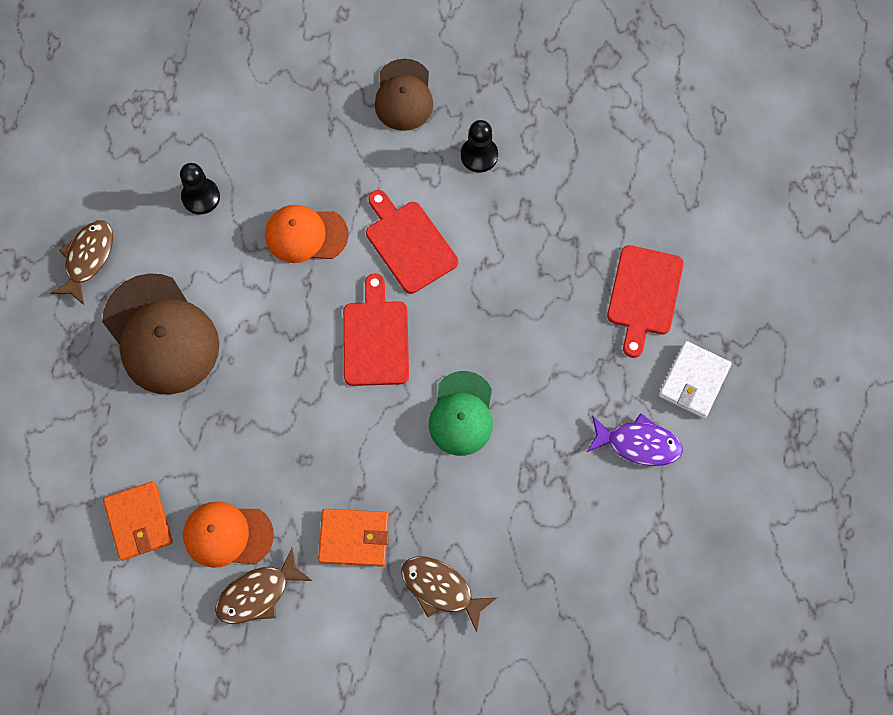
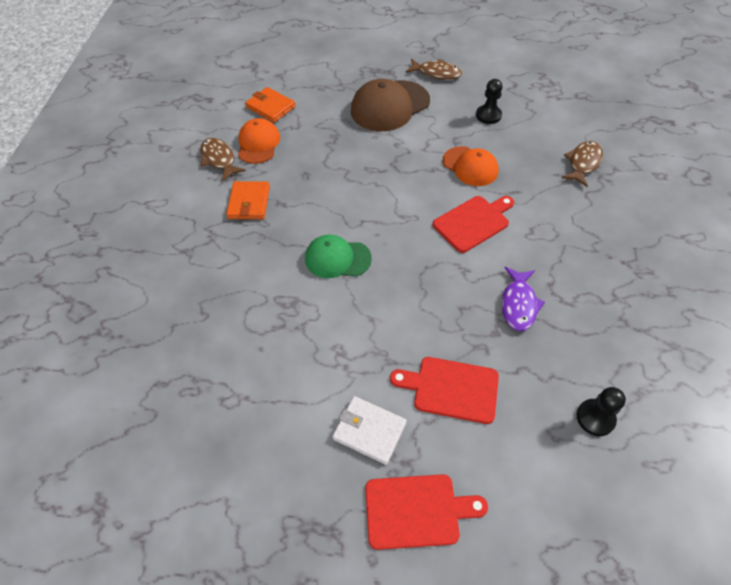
camera: 90 degrees right, 15 degrees down
(139, 521) = (270, 107): orange wallet -> orange wallet turned 60 degrees clockwise
(306, 235) = (470, 166): orange cap -> orange cap turned 135 degrees clockwise
(376, 338) = (395, 207): red cutting board -> red cutting board (417, 511)
(404, 95) = (601, 214): brown cap -> none
(441, 589) = (206, 250): brown fish -> brown fish (583, 163)
(479, 155) = (561, 263): black pawn -> black pawn (595, 418)
(638, 444) = (310, 382): purple fish -> purple fish (518, 304)

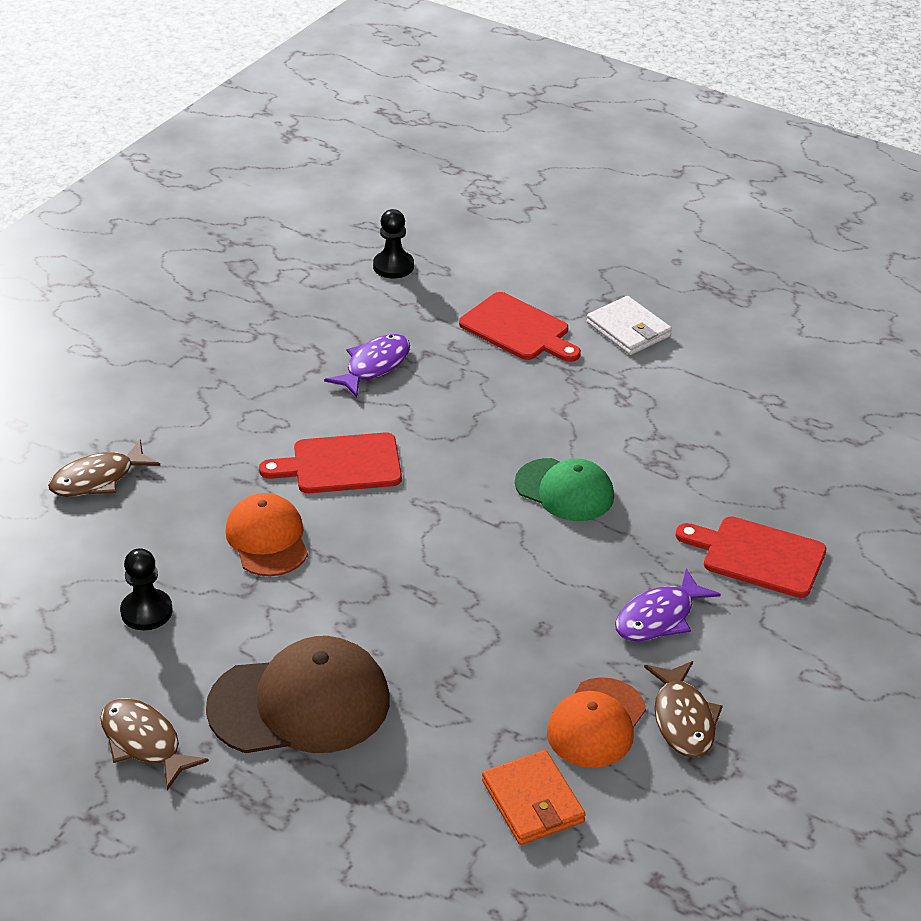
camera: 155 degrees left, 15 degrees down
(249, 202) = (659, 617): orange wallet -> purple fish
(417, 511) = (617, 271): red cutting board -> red cutting board (758, 556)

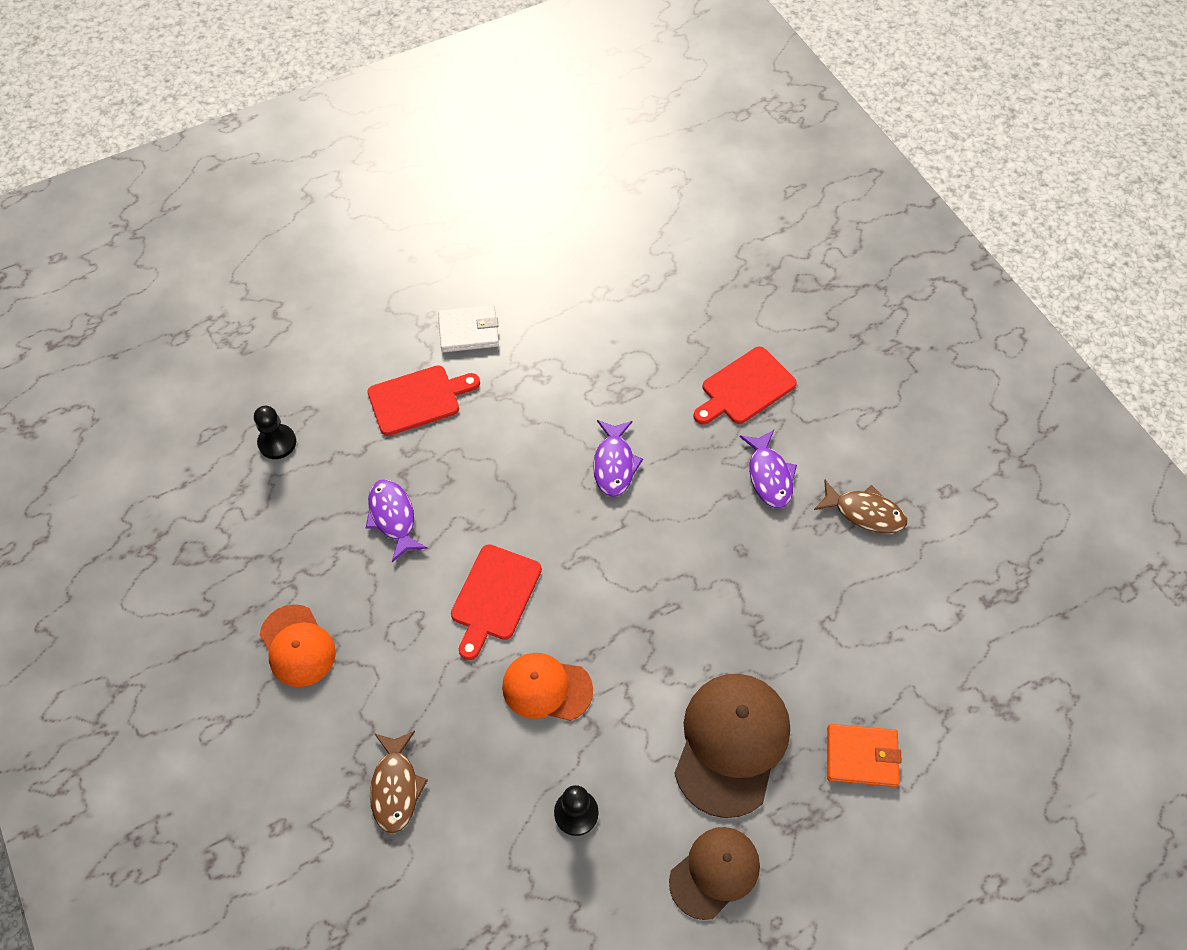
camera: 60 degrees left, 20 degrees up
(144, 742) = (714, 872): brown fish -> brown cap
(533, 801) = (892, 638): orange wallet -> orange wallet (861, 756)
(564, 490) = (614, 464): green cap -> purple fish
(596, 723) = (843, 564): orange cap -> orange cap (297, 646)

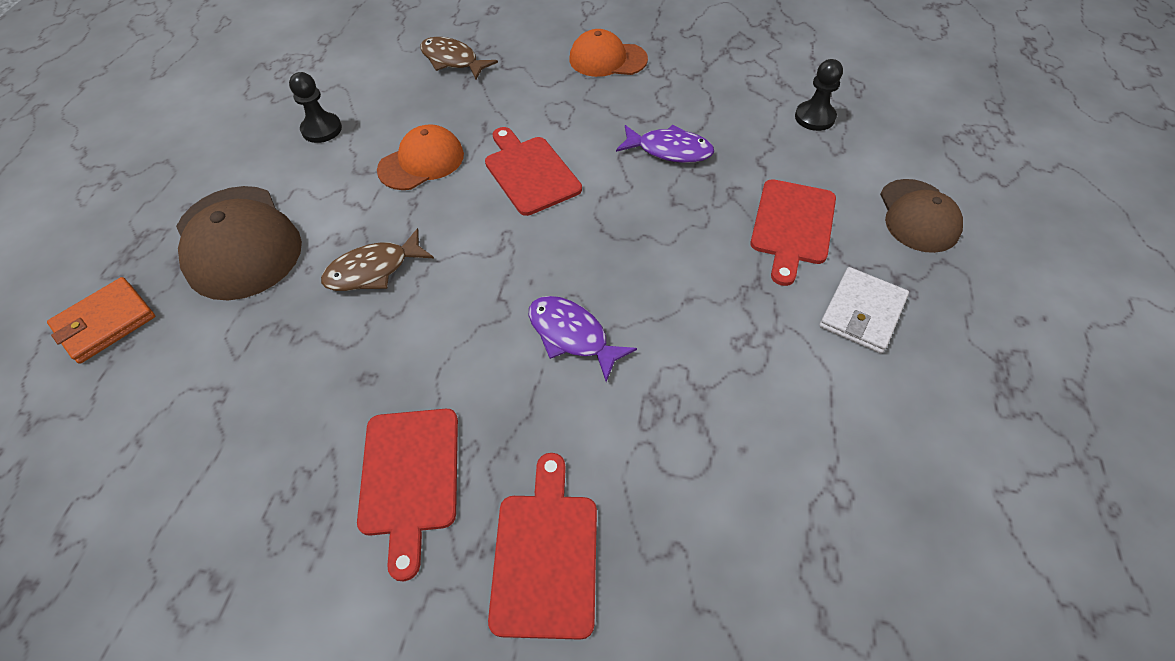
camera: 130 degrees right, 5 degrees down
(714, 872) = (187, 174): brown cap -> brown cap (918, 216)
(769, 476) = (410, 477): purple fish -> red cutting board
(865, 512) = (259, 547): brown fish -> brown fish (373, 270)

